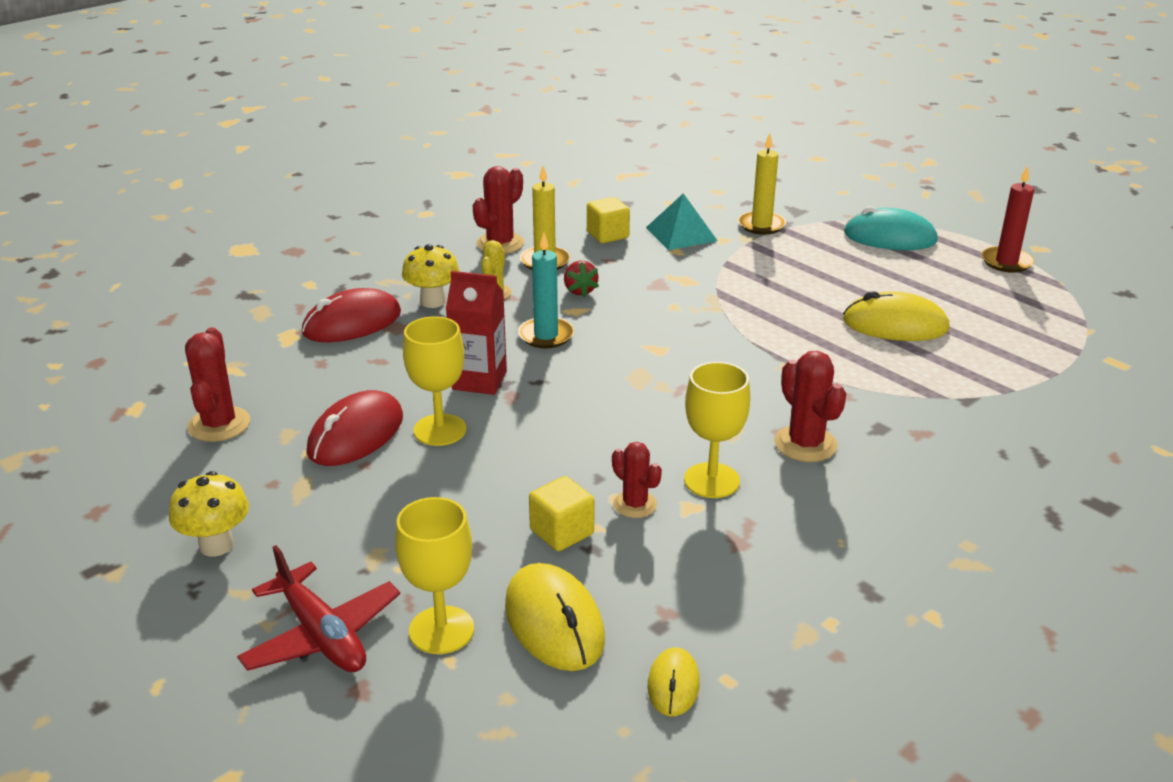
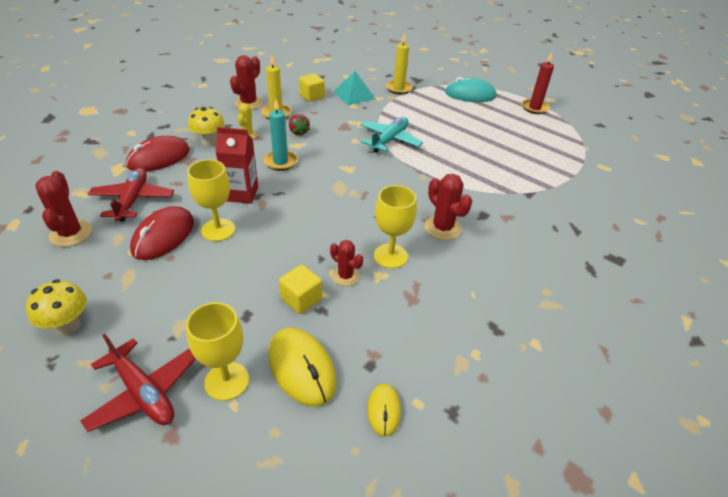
camera: 10 degrees left, 10 degrees up
(311, 382) = (133, 200): none -> red plane
(733, 308) = (389, 140): none -> turquoise plane
(895, 325) = (481, 148): yellow mouse -> none

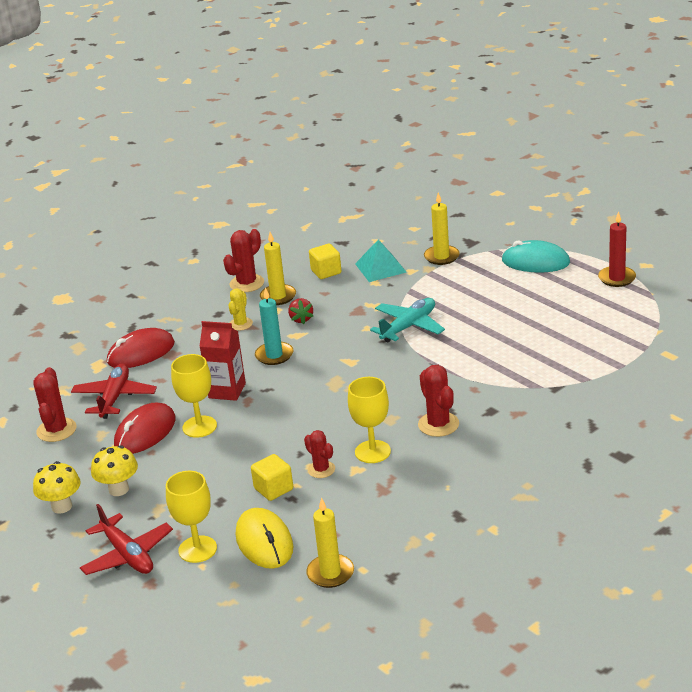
camera: 15 degrees right, 10 degrees down
(209, 142) = (197, 333): yellow mushroom -> yellow mushroom (118, 489)
(384, 410) = (330, 573): yellow mouse -> yellow candle

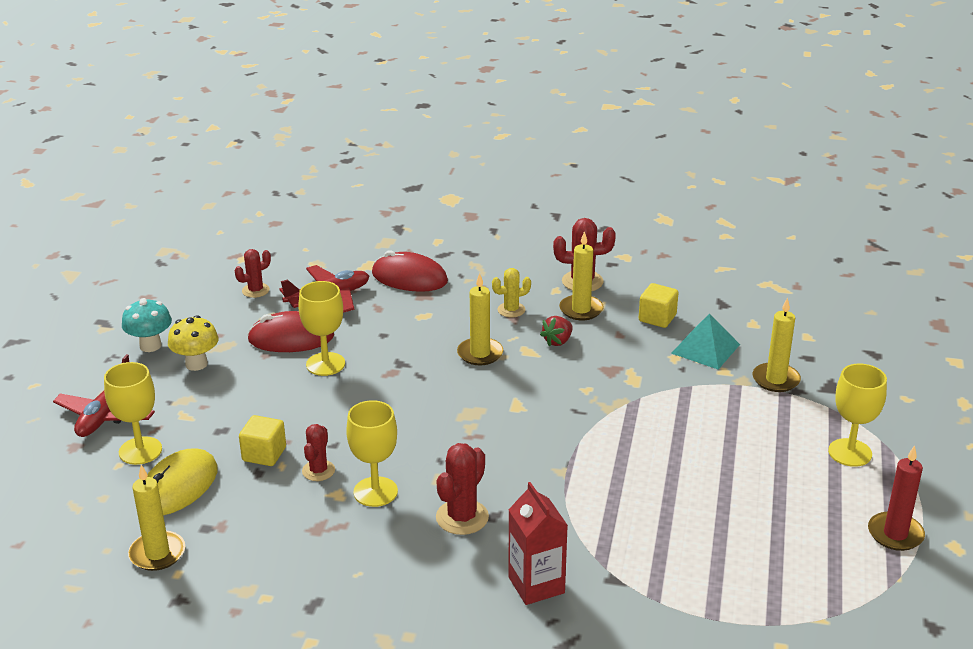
camera: 50 degrees right, 0 degrees up
(56, 430) = (255, 290): red cactus -> red cactus, size x0.65
(62, 506) = (150, 346): yellow mushroom -> turquoise mushroom
(227, 391) = (395, 353): red carton -> red carton (536, 585)
(274, 355) = (480, 354): turquoise candle -> yellow candle
(408, 326) = (618, 416): turquoise plane -> none
(535, 262) = (850, 452): turquoise mouse -> yellow goblet

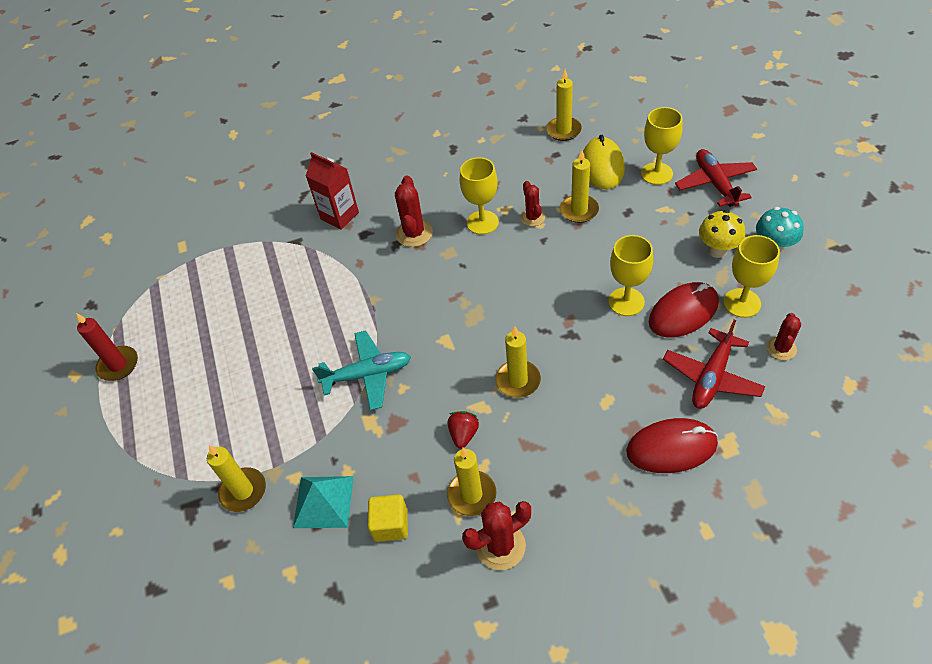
camera: 155 degrees right, 20 degrees up
(264, 454) = (579, 210): yellow cube -> yellow candle
(511, 310) = (536, 455): yellow cactus -> none
(613, 411) = (367, 375): none -> turquoise plane
(850, 452) = (161, 430): yellow goblet -> yellow goblet (741, 303)

